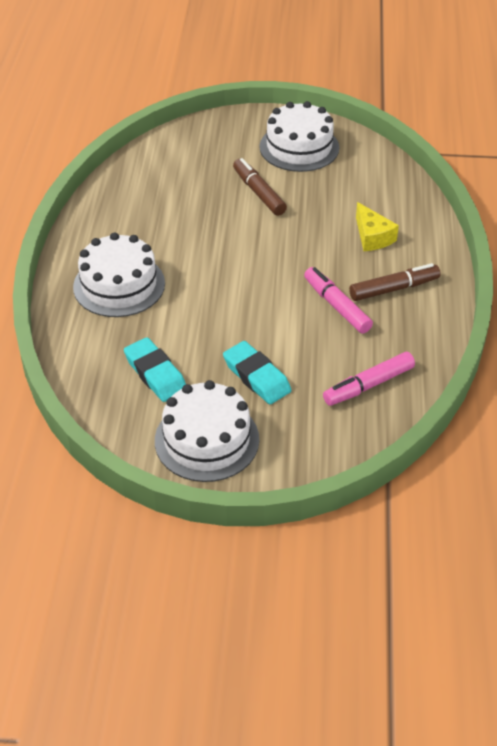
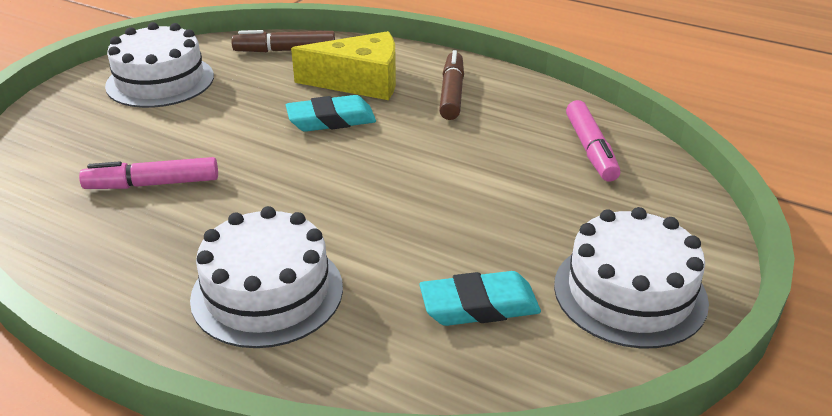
camera: 65 degrees left, 10 degrees down
(256, 377) = (535, 220): turquoise eraser -> turquoise eraser (331, 120)
(259, 193) = (207, 128): brown marker -> brown marker (285, 50)
(336, 306) = (452, 133): pink marker -> pink marker (152, 184)
(372, 237) = (360, 82): yellow cheese -> yellow cheese, size x1.59

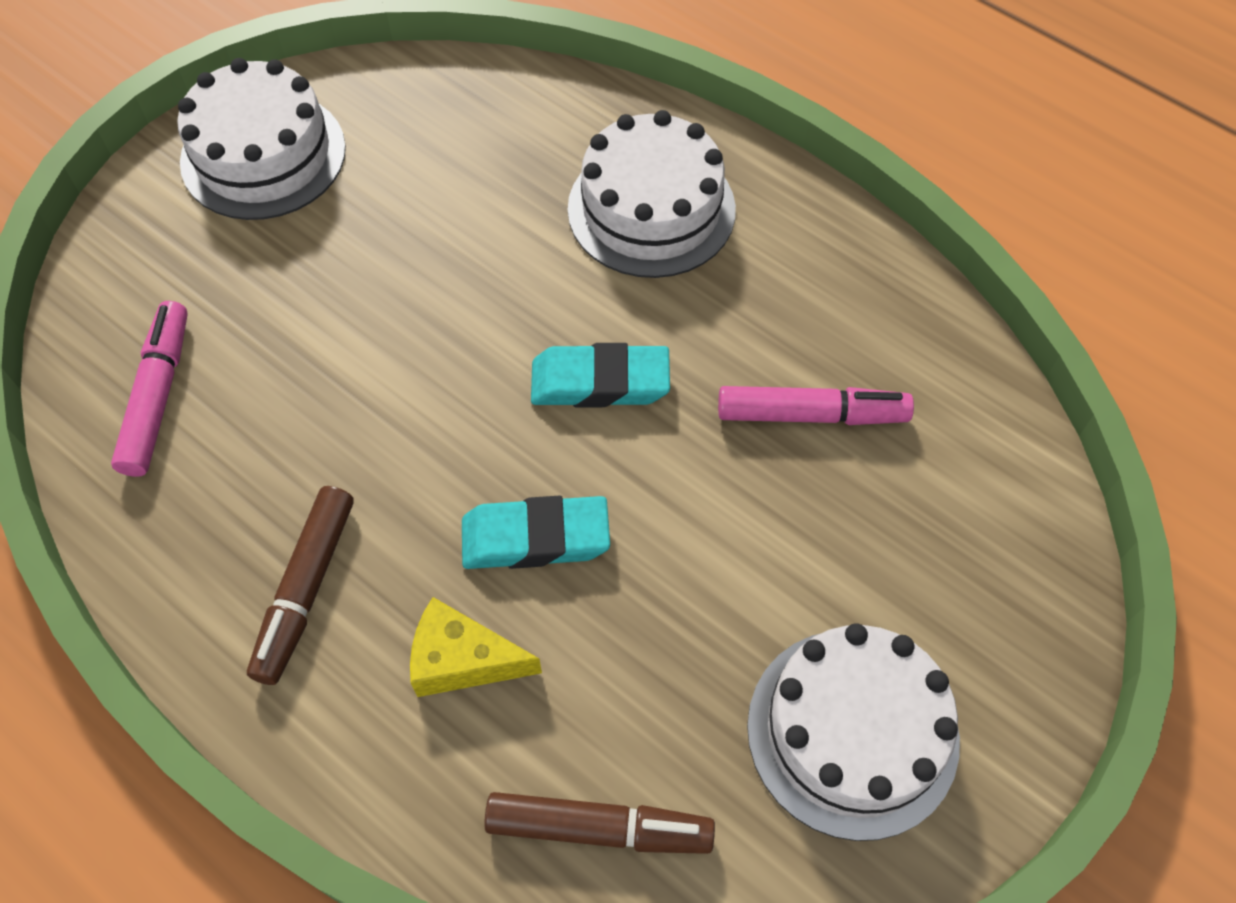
camera: 170 degrees left, 25 degrees up
(360, 82) = (462, 660): yellow cheese -> yellow cheese, size x0.63
(479, 306) = (428, 161): turquoise eraser -> turquoise eraser (600, 382)

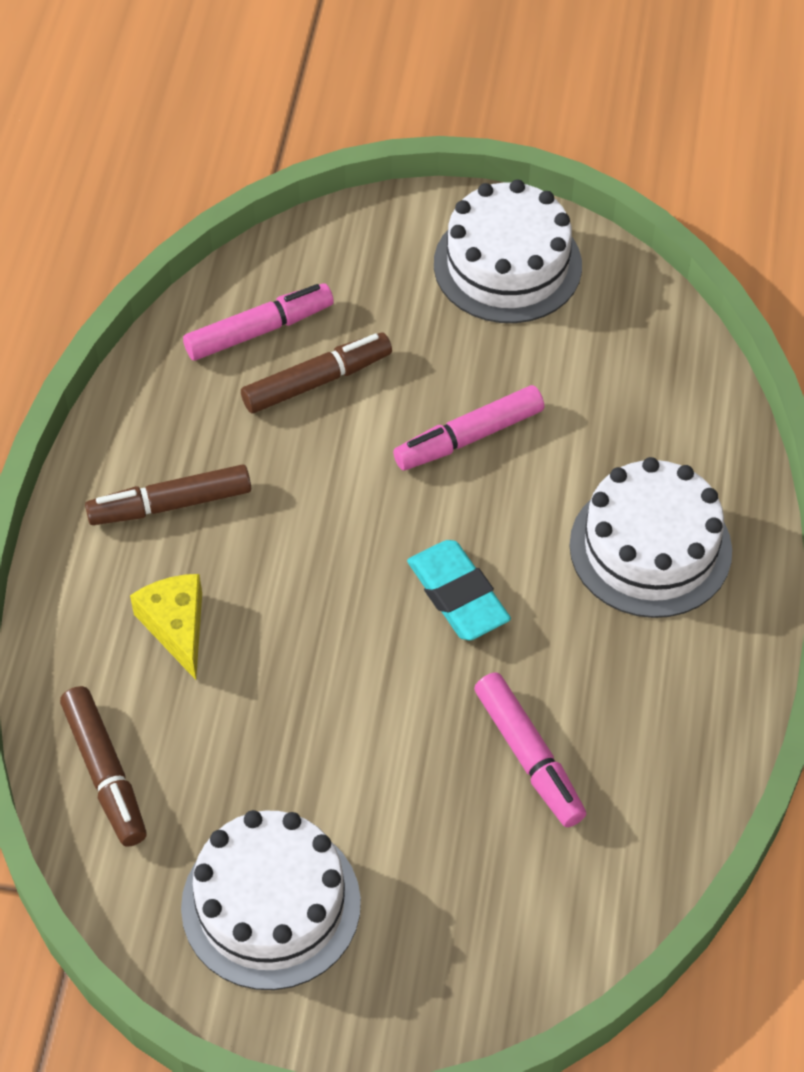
camera: 60 degrees right, 5 degrees down
(263, 375) = (317, 381): none -> brown marker
(430, 283) = (468, 437): none -> pink marker
(535, 538) = (297, 622): turquoise eraser -> none

